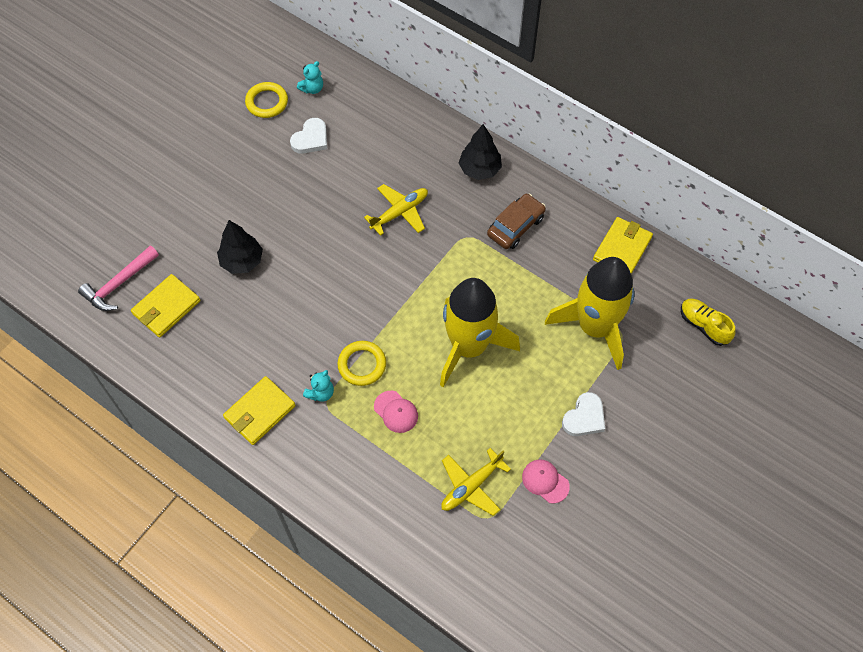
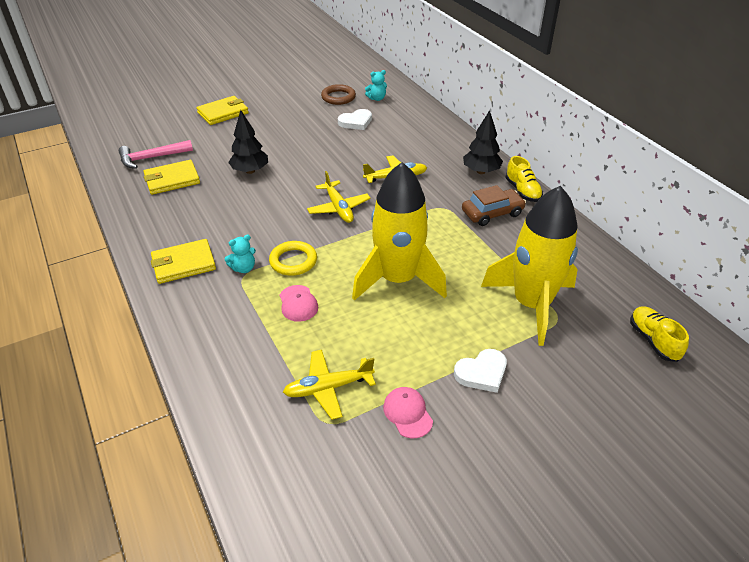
camera: 25 degrees right, 20 degrees down
(267, 102) = (338, 97): yellow ring -> brown ring
(365, 278) = (338, 208): none -> yellow plane
(531, 183) = (522, 191): none -> yellow shoe
(622, 248) = (588, 256): yellow wallet -> yellow wallet (223, 113)

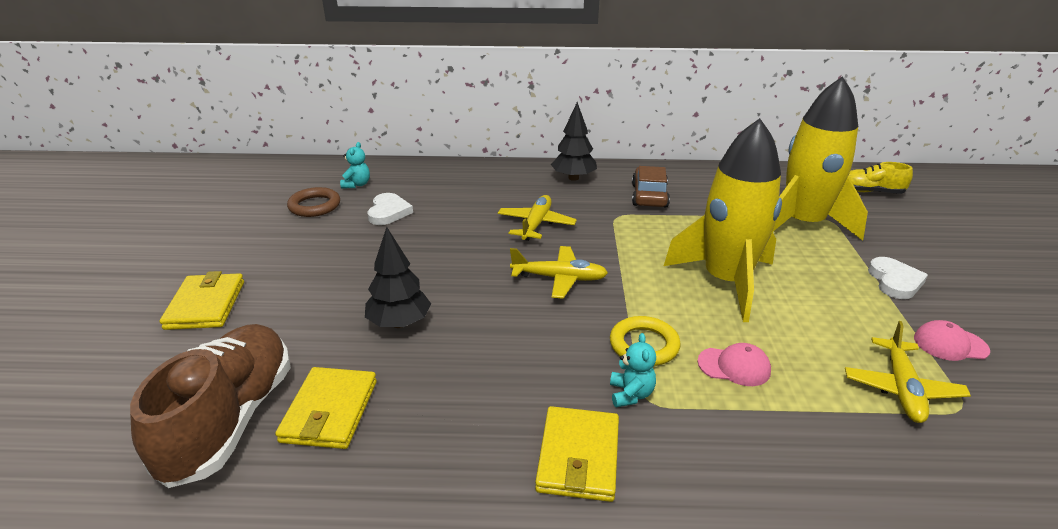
camera: 60 degrees left, 10 degrees down
(152, 158) = (230, 420): pink hammer -> brown shoe
(522, 191) = (626, 171): yellow shoe -> none

